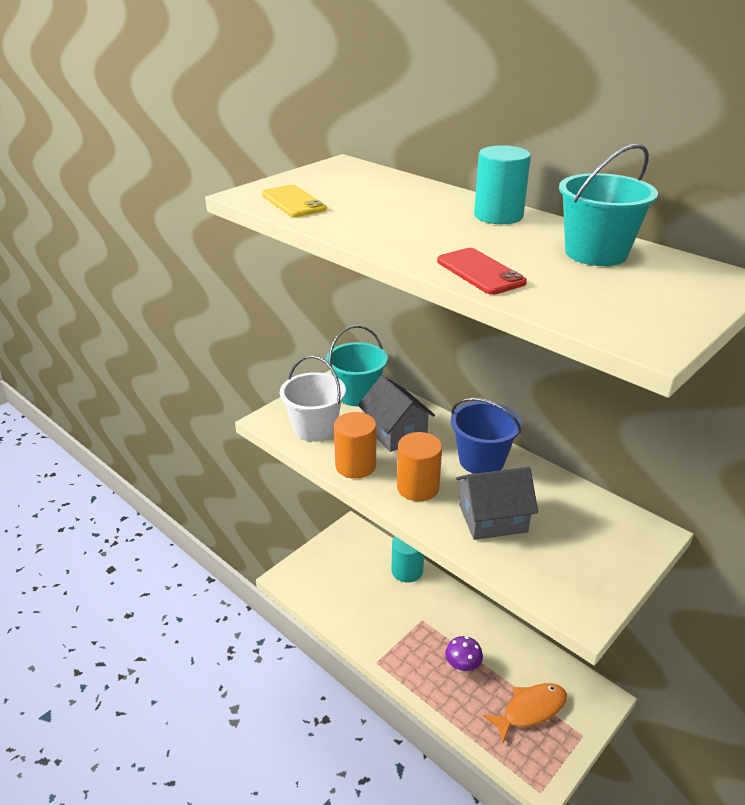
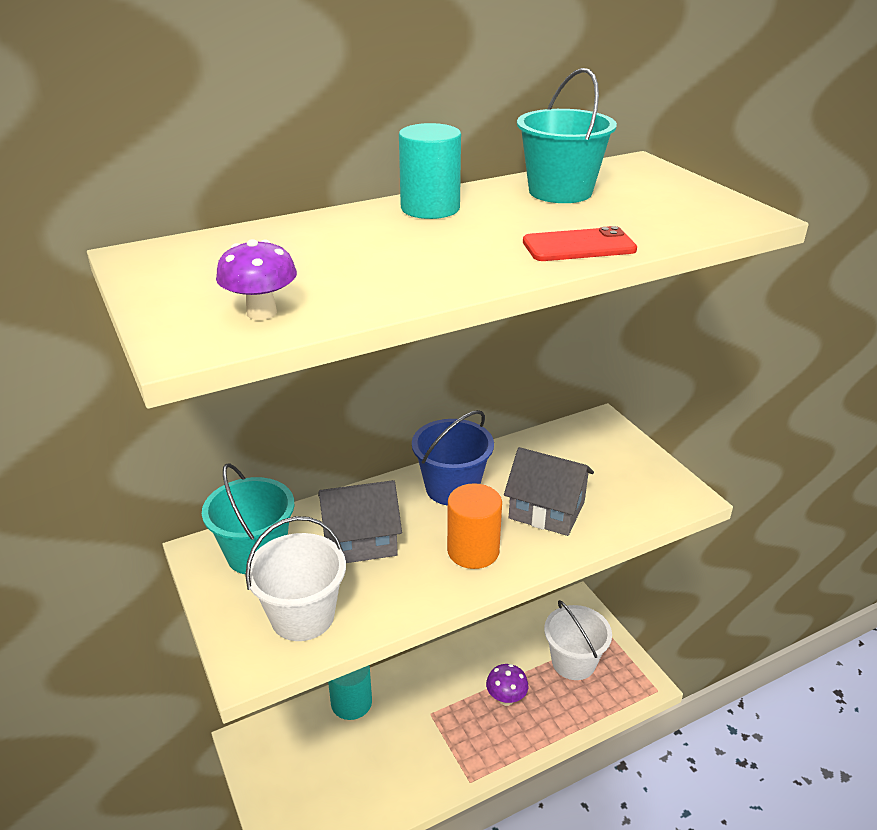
camera: 70 degrees left, 0 degrees up
(293, 202) = (261, 312): yellow phone -> purple mushroom
(355, 465) = (406, 594): orange cylinder -> none
(492, 518) = (546, 510): grey house -> grey house turned 75 degrees counterclockwise
(530, 710) = (573, 662): orange fish -> white bucket

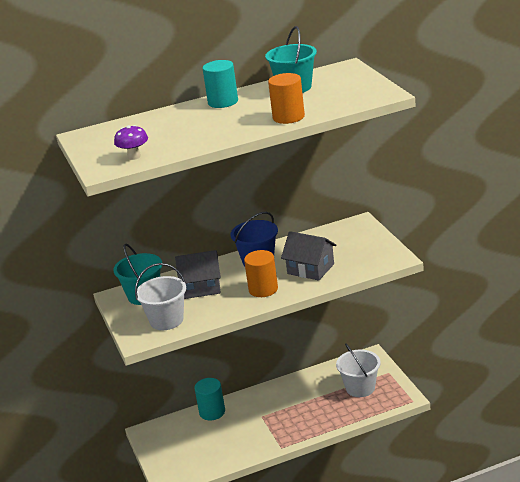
camera: 10 degrees right, 5 degrees down
(506, 698) = (311, 407): purple mushroom -> none
(579, 246) = (288, 117): red phone -> orange cylinder

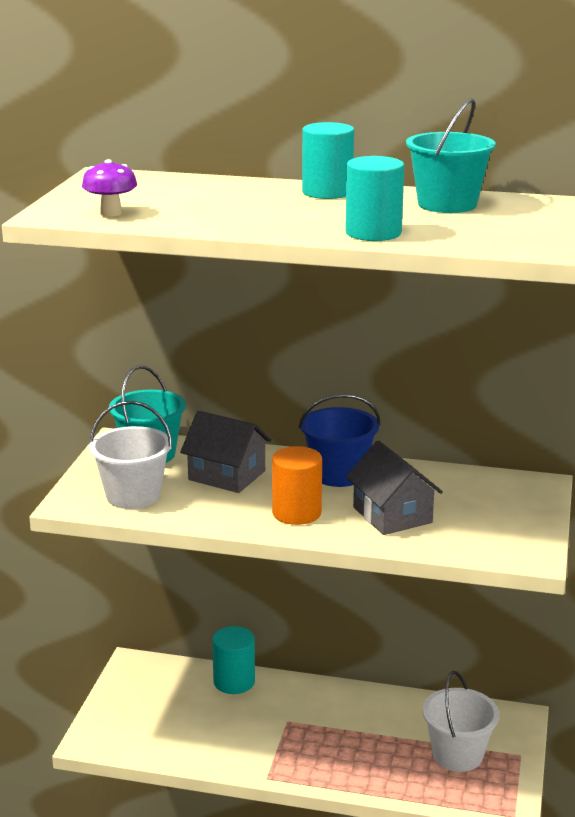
camera: 30 degrees right, 5 degrees down
(288, 117) = (373, 233): orange cylinder -> turquoise cylinder

